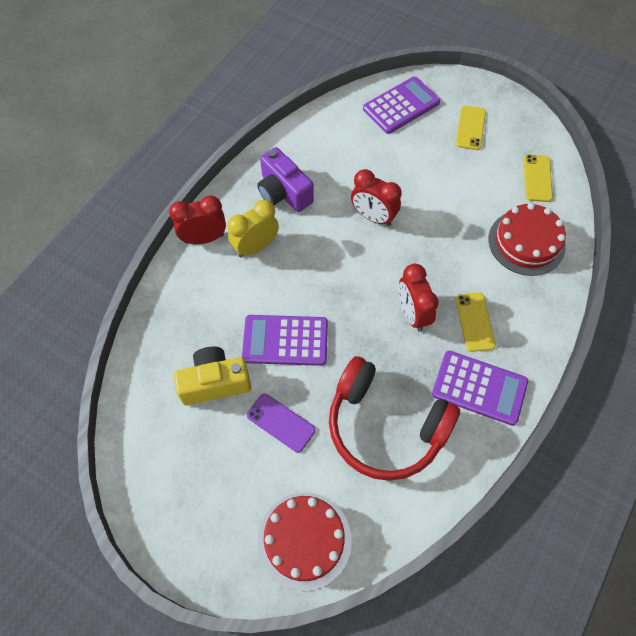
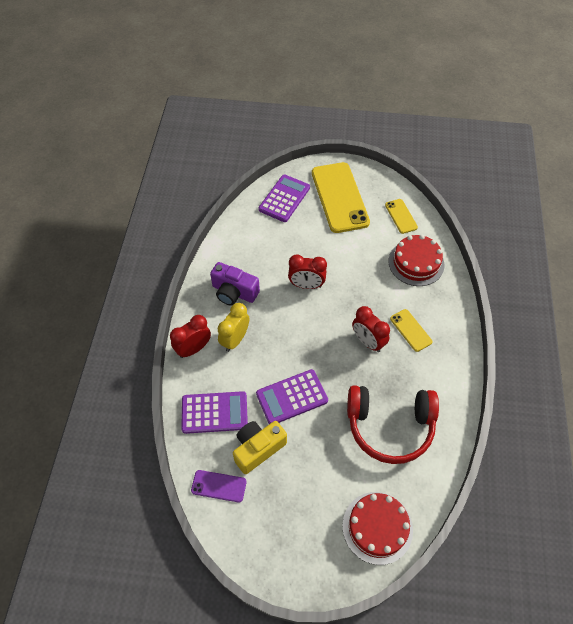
camera: 25 degrees left, 5 degrees down
(281, 422) = (319, 455): purple phone -> purple phone (219, 486)
(470, 128) = (339, 197): yellow phone -> yellow phone, size x2.12
(479, 388) = (436, 373): purple calculator -> purple calculator (214, 412)

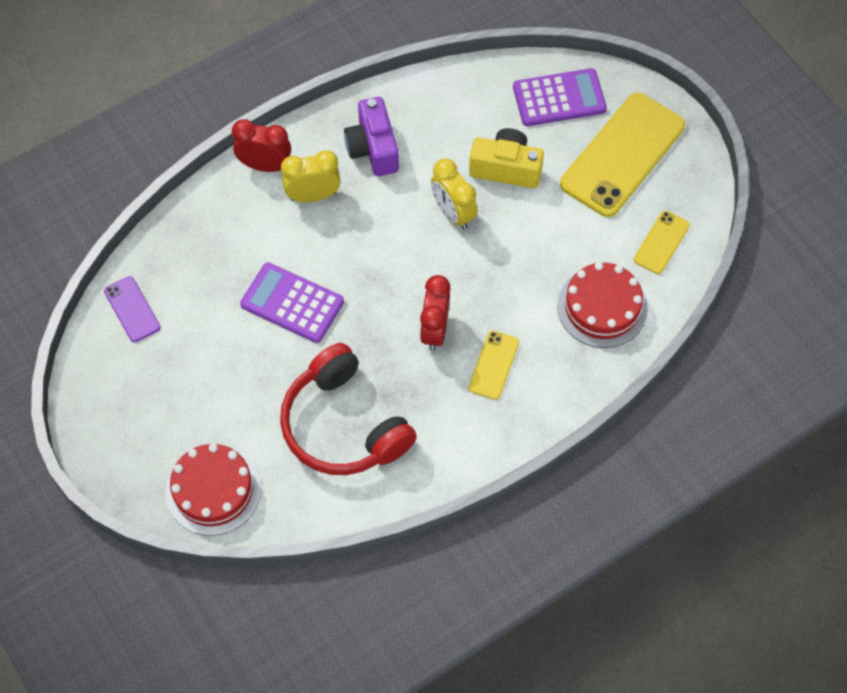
camera: 50 degrees right, 5 degrees up
(214, 412) = (208, 243): purple calculator -> none
(258, 448) = (203, 315): yellow camera -> yellow camera (506, 168)
(306, 285) = (453, 213): red clock -> yellow clock

